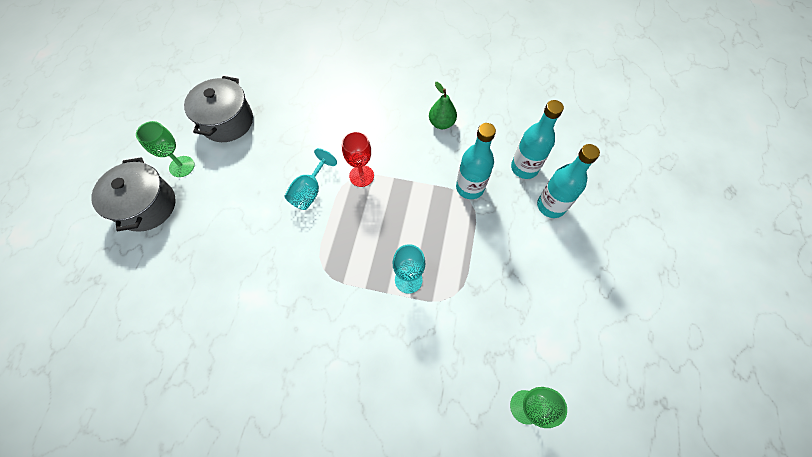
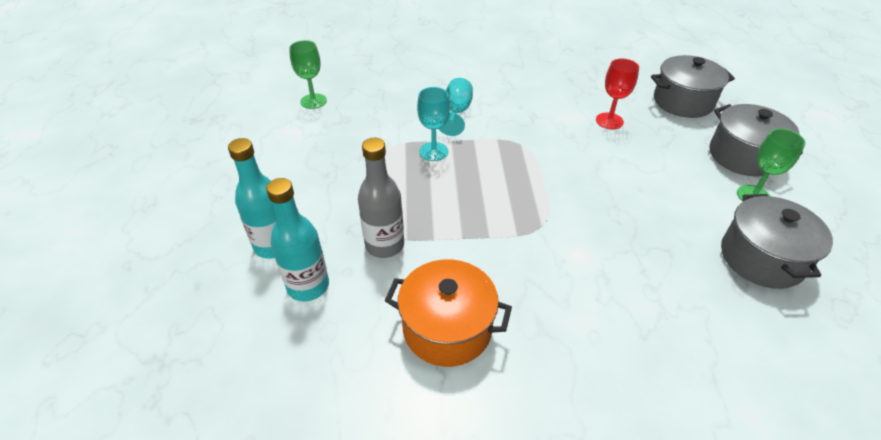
camera: 165 degrees right, 20 degrees down
(126, 292) = (683, 102): none -> grey pot
(310, 191) = (583, 202): turquoise goblet -> turquoise goblet (456, 113)
(361, 176) = (531, 230): red goblet -> red goblet (609, 121)
(441, 123) = (447, 328): green pear -> orange pot
(470, 188) = (384, 245): turquoise bottle -> grey bottle

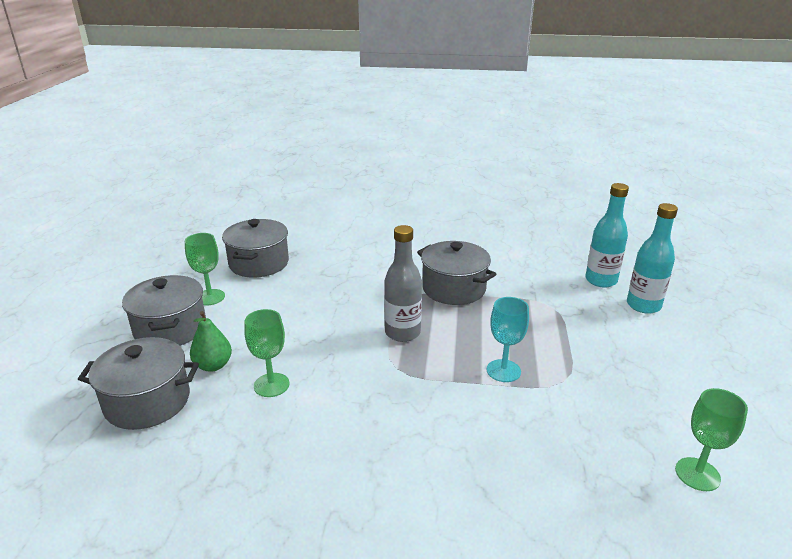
camera: 170 degrees left, 15 degrees down
(384, 245) = (547, 297): grey bottle -> grey bottle (402, 333)
(447, 328) = (498, 254): orange pot -> none
(456, 113) = (469, 423): turquoise goblet -> none
(496, 244) = (454, 289): none -> grey pot
(609, 121) = (271, 385): red goblet -> green goblet
(667, 129) = (213, 365): none -> green pear

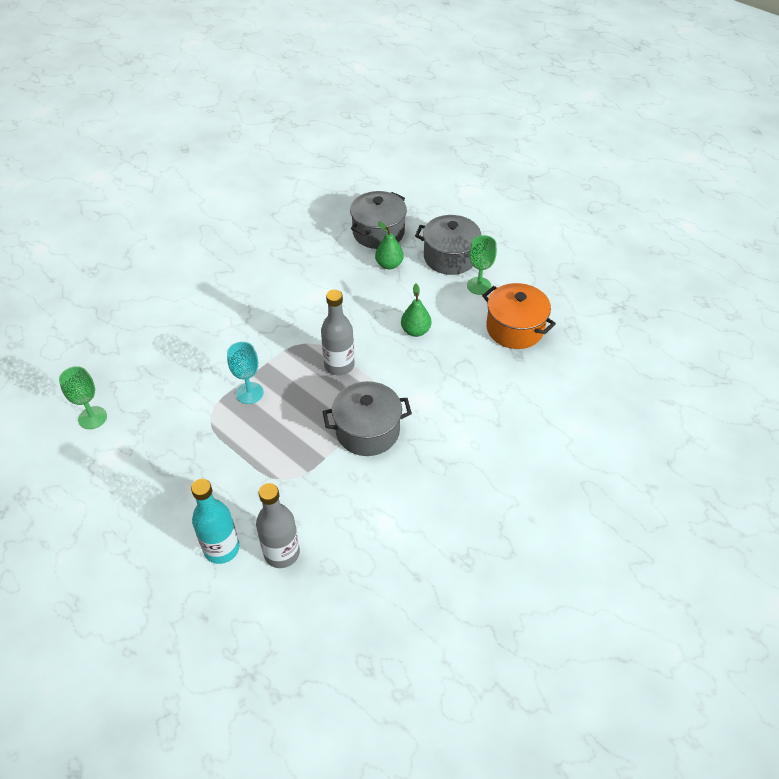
camera: 125 degrees right, 20 degrees up
(259, 263) = (515, 328): grey pot -> orange pot
(271, 385) = (345, 282): green goblet -> none
(310, 309) = (415, 331): none -> green pear
(601, 280) = (282, 553): turquoise bottle -> grey bottle

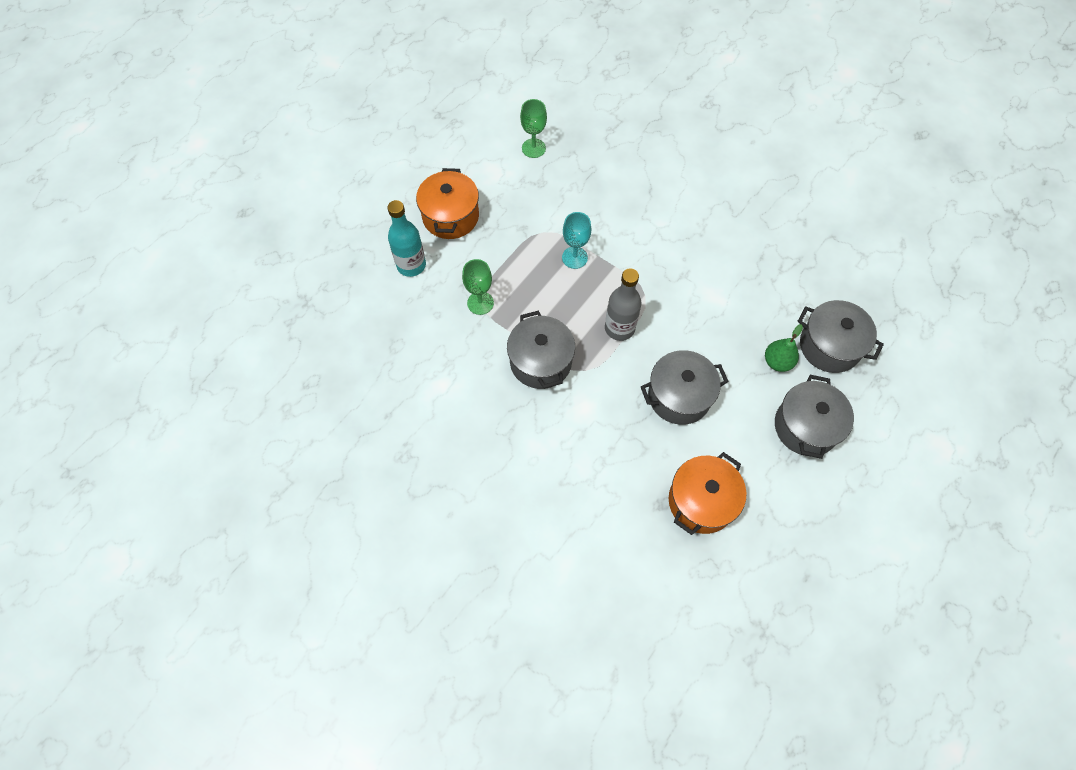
camera: 85 degrees right, 15 degrees up
(163, 504) = (450, 216): none -> orange pot
(282, 553) = (408, 309): grey bottle -> none
(415, 331) = (679, 396): green pear -> grey pot
(479, 286) = (763, 460): green goblet -> green goblet (480, 303)

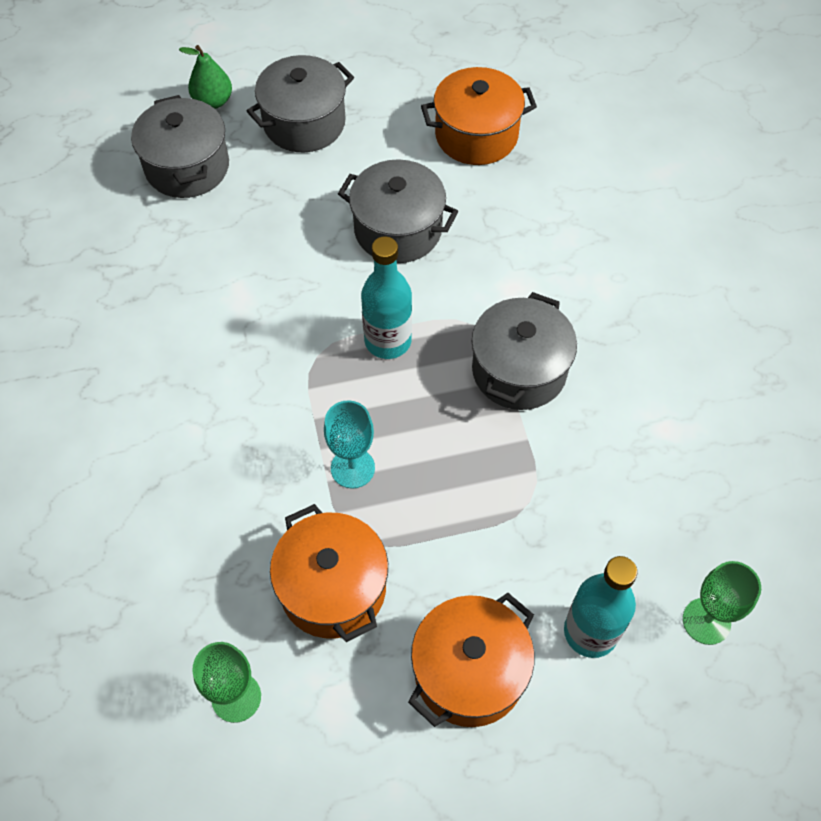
camera: 140 degrees left, 5 degrees down
(480, 303) = (534, 499): green goblet -> green goblet (706, 621)
(534, 207) = (333, 588): none -> orange pot
(619, 328) = (388, 341): grey bottle -> turquoise bottle
(777, 362) = (258, 190): green pear -> green pear (213, 101)

